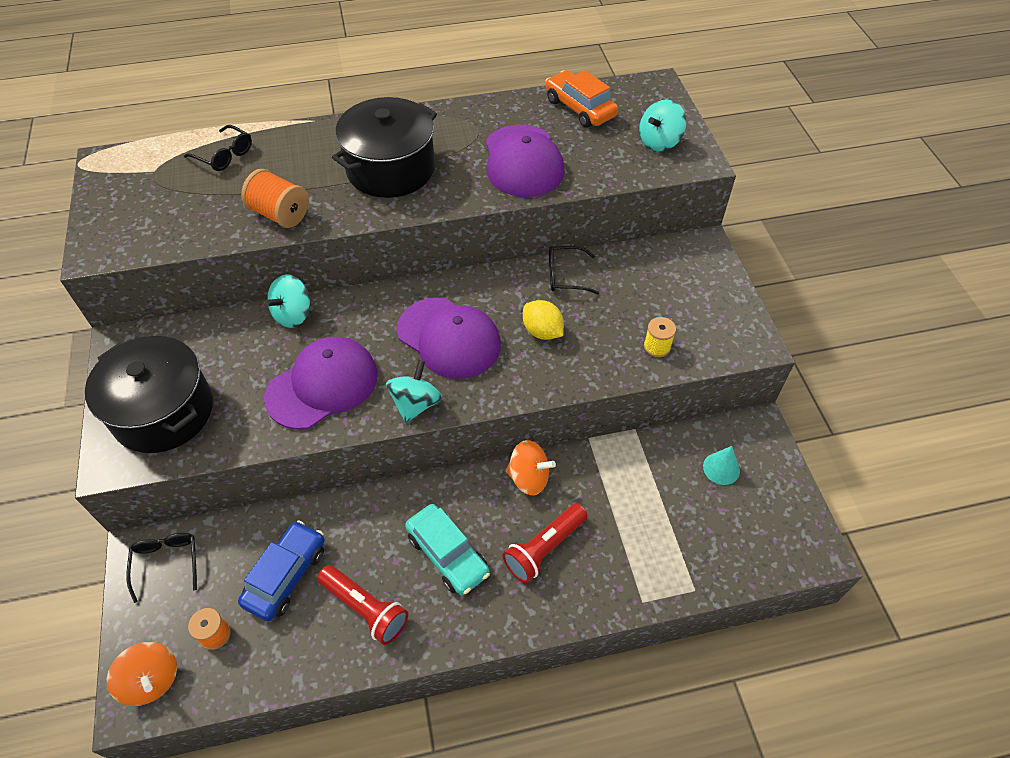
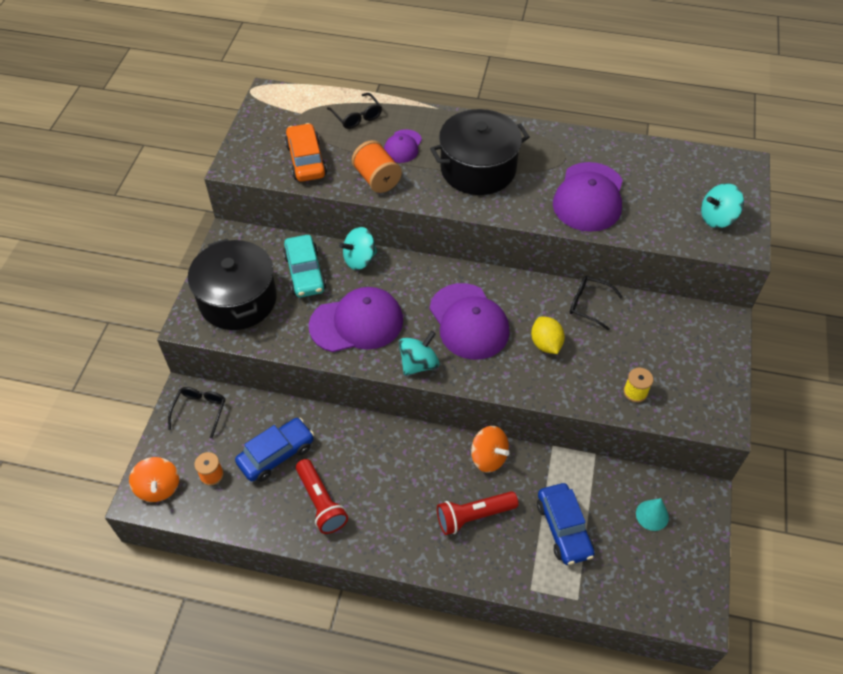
camera: 25 degrees right, 0 degrees up
(294, 171) = (403, 146): none -> purple cap
(448, 554) = (398, 489): turquoise car -> turquoise car (305, 273)
(580, 108) = (663, 165): orange car -> orange car (306, 160)
(643, 520) = (563, 528): none -> blue car

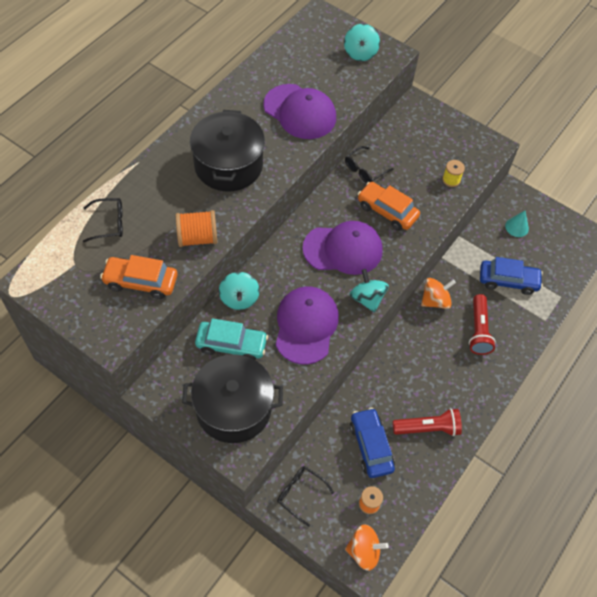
camera: 70 degrees left, 5 degrees up
(403, 146) = (170, 205): purple cap -> none
(546, 344) = (387, 211): yellow lemon -> orange car

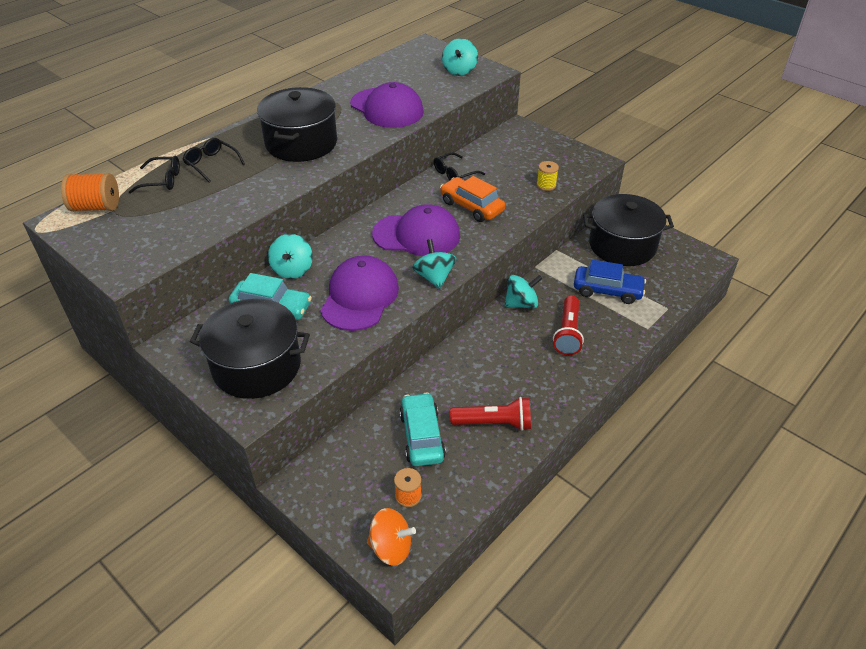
camera: 10 degrees right, 15 degrees down
(141, 282) = (176, 227): orange car -> none
(197, 238) = (250, 195): orange spool -> orange spool (96, 207)
(301, 494) = (327, 479): black glasses -> black glasses (212, 164)
(371, 446) = (422, 436): blue car -> turquoise car
(435, 300) = (521, 304): orange spinning top -> turquoise spinning top
(517, 227) = (622, 245): turquoise cone -> black pot

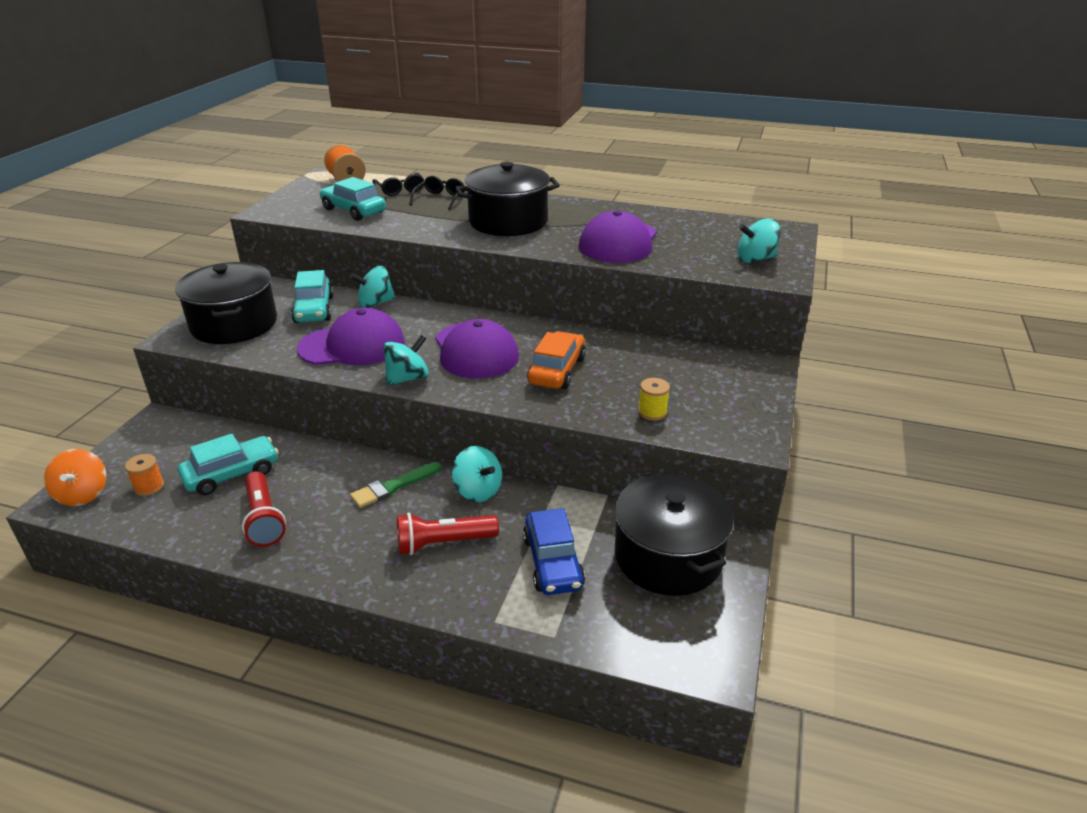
camera: 65 degrees right, 10 degrees down
(186, 216) = (353, 211): none -> turquoise car
(455, 173) = (614, 345): black glasses -> none
(493, 344) = (393, 486): none -> green brush

